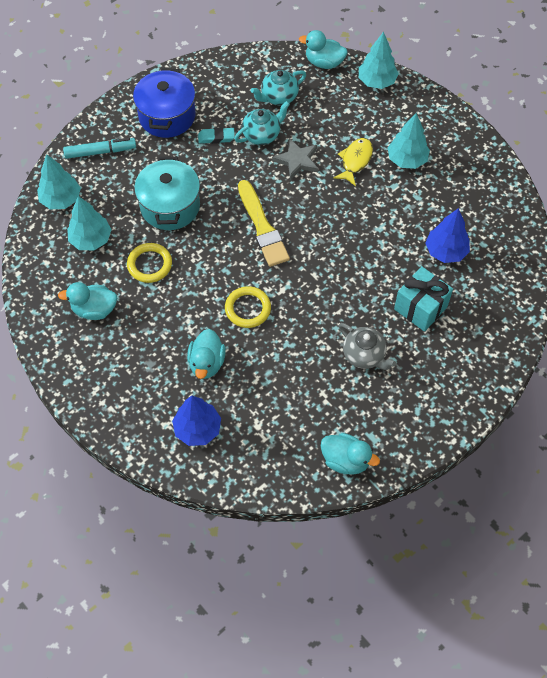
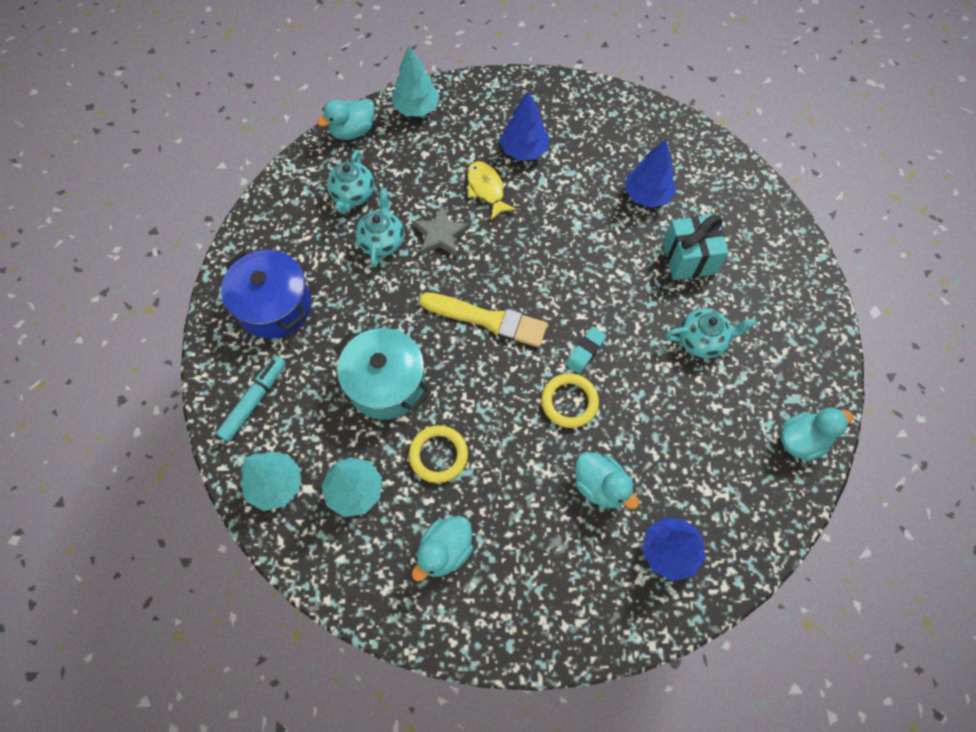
camera: 50 degrees left, 5 degrees up
(216, 137) = (345, 282): turquoise eraser -> turquoise eraser (585, 351)
(364, 355) = (702, 340): grey teapot -> turquoise teapot
(407, 160) = (523, 150): turquoise tree -> blue tree

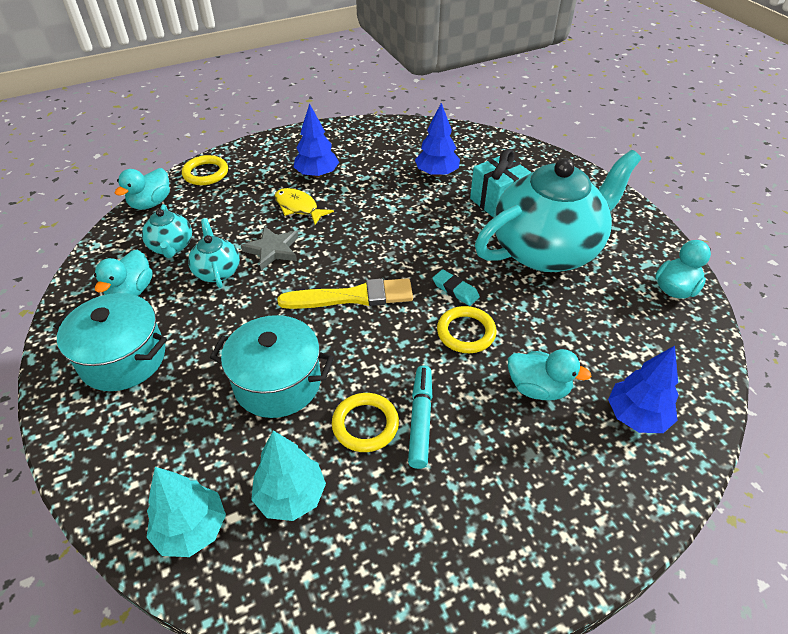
camera: 25 degrees left, 20 degrees down
(254, 401) = (131, 454): turquoise marker -> turquoise marker (420, 420)
(275, 306) = (123, 358): blue pot -> turquoise pot
(416, 108) = (206, 173): turquoise tree -> yellow ring
(445, 551) = (422, 513): turquoise duck -> turquoise duck (131, 291)
(585, 351) = (455, 290): turquoise eraser -> turquoise eraser turned 60 degrees counterclockwise
(702, 340) = (546, 250): turquoise teapot -> turquoise teapot, size x2.32

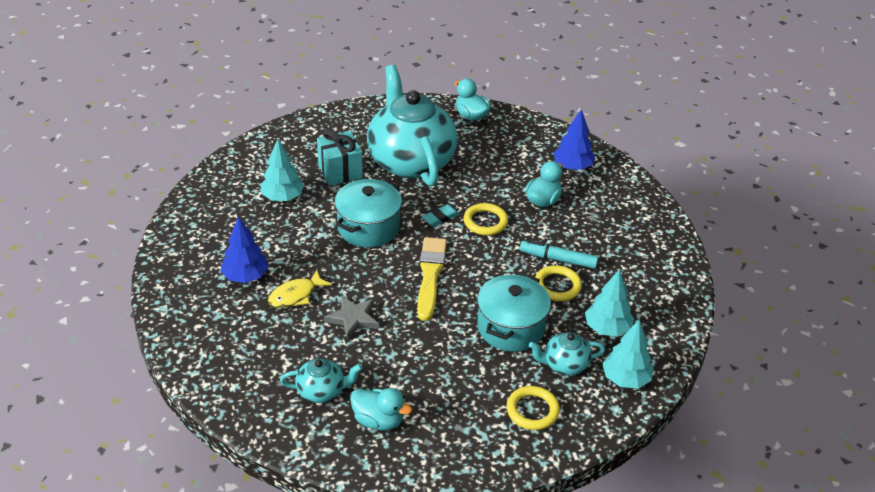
camera: 80 degrees left, 5 degrees down
(123, 358) = (463, 422): turquoise pot -> turquoise pot (368, 227)
(151, 203) = (239, 409): turquoise duck -> none
(206, 173) = (201, 363): yellow ring -> yellow ring (532, 410)
(217, 271) = (370, 358): turquoise teapot -> turquoise teapot (564, 364)
(436, 173) = (282, 197): blue tree -> turquoise tree

